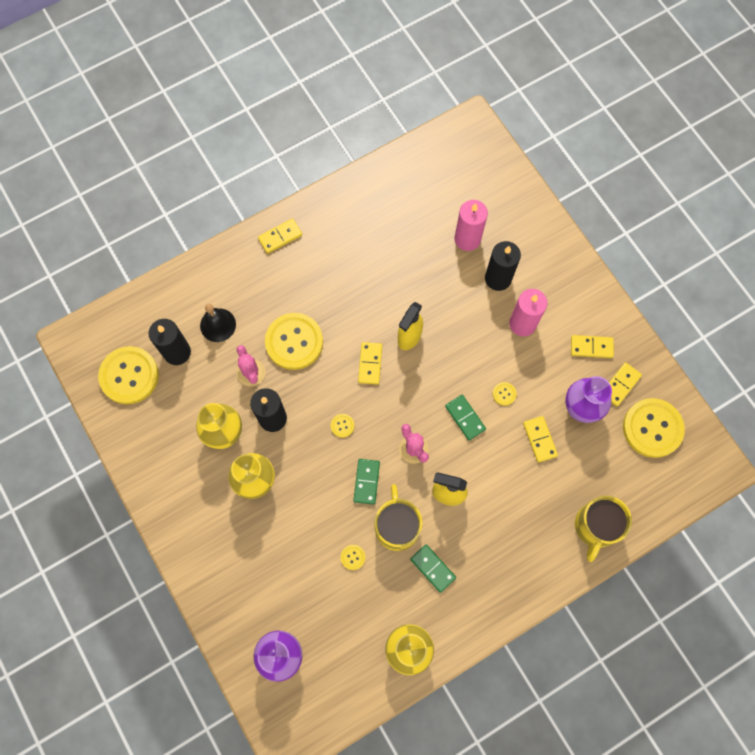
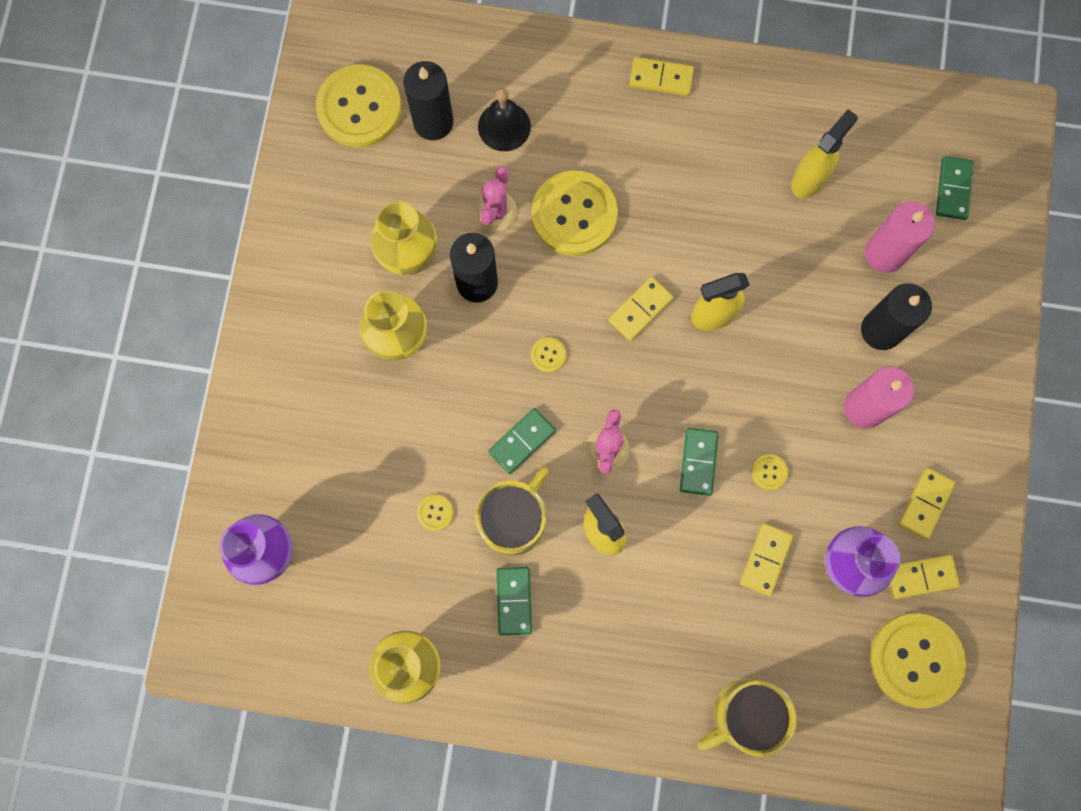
camera: 40 degrees right, 5 degrees up
(399, 230) = (809, 179): none -> yellow spray bottle
(473, 181) = (953, 189): none -> green domino
(591, 347) = (925, 503): yellow domino -> yellow domino turned 75 degrees clockwise

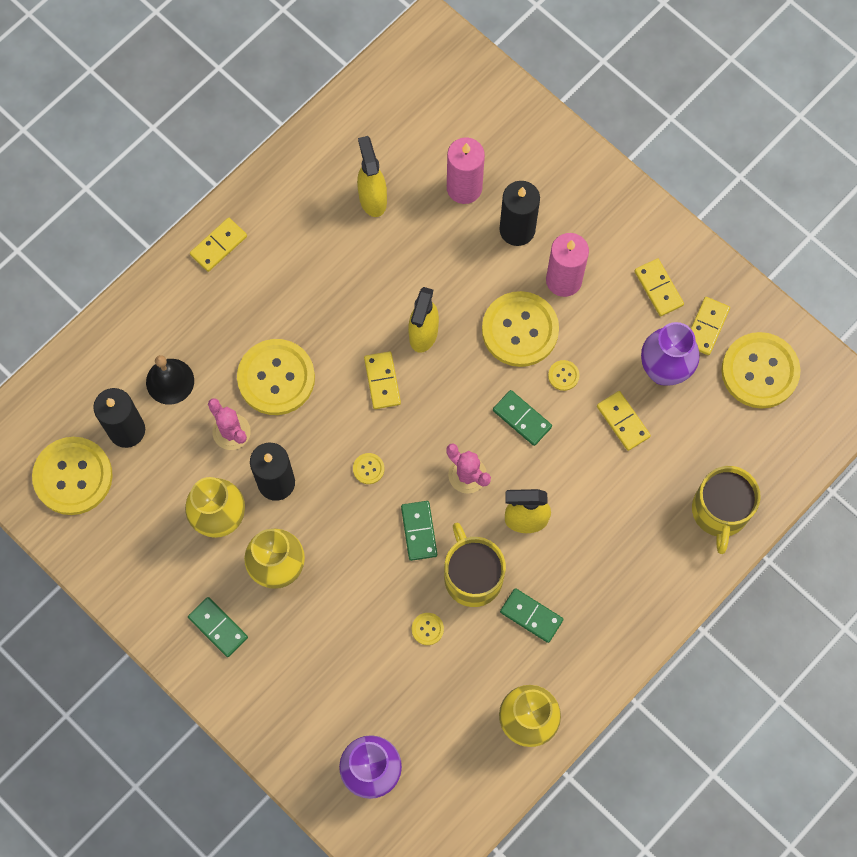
camera: 55 degrees left, 5 degrees down
(783, 401) = (520, 330): none -> yellow button
(953, 189) = (452, 110): green domino -> green domino (218, 627)

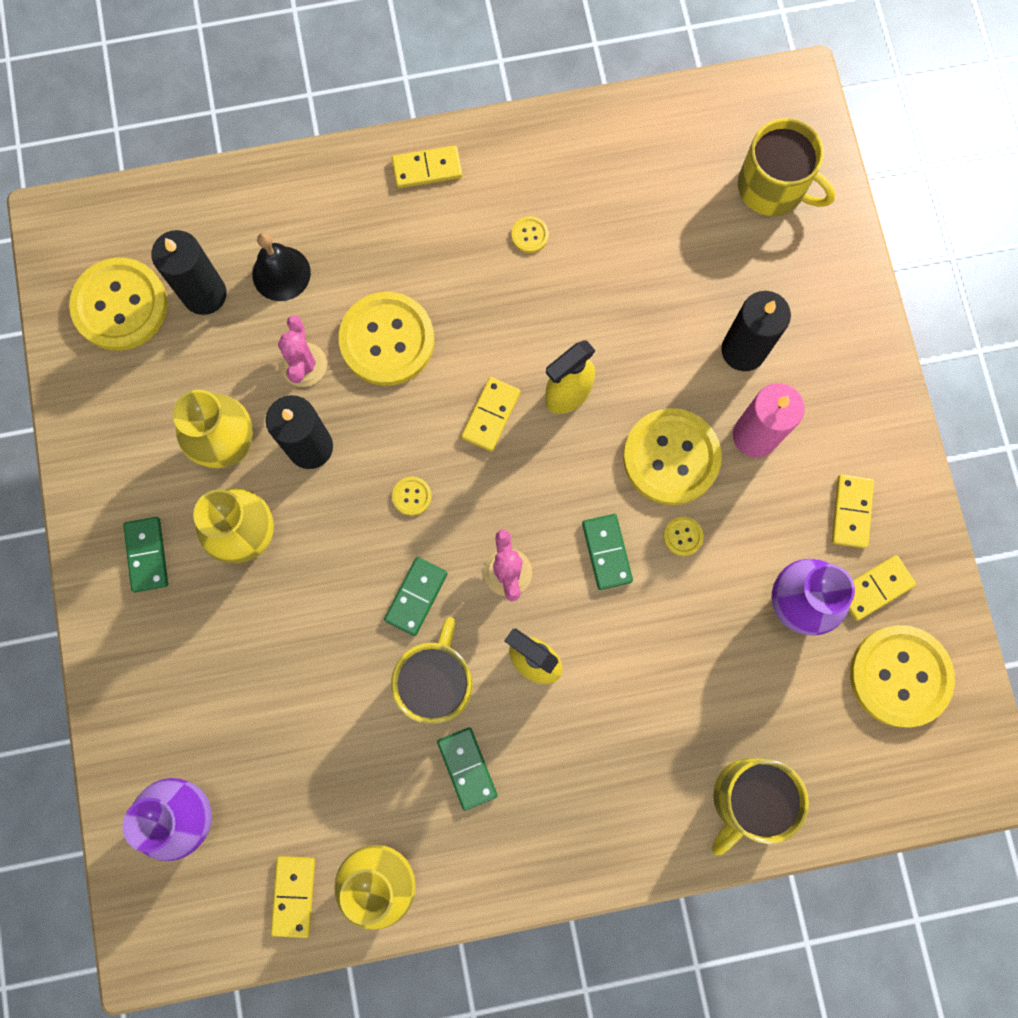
camera: 35 degrees right, 5 degrees up
(372, 199) = (616, 221): yellow spray bottle -> none
(427, 629) = (351, 705): yellow button -> yellow button (529, 235)
(460, 110) = (772, 187): none -> yellow mug
(464, 188) = (718, 271): pink candle -> none
(623, 421) = (712, 628): yellow domino -> yellow domino (294, 895)

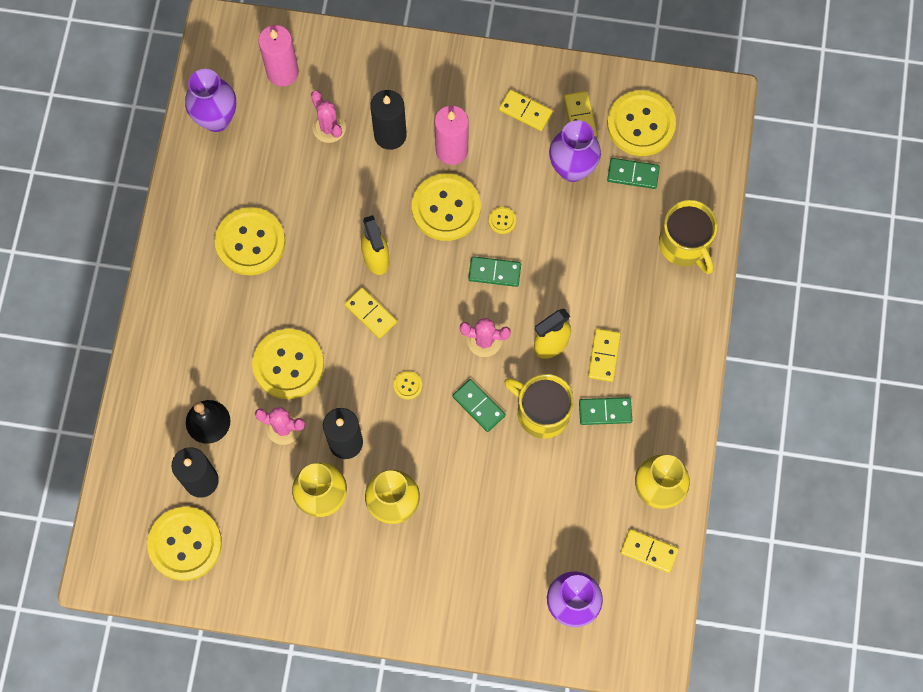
camera: 70 degrees left, 5 degrees down
(147, 555) = (380, 580): green domino -> green domino (633, 174)
(427, 169) = (170, 294): yellow domino -> yellow domino (604, 356)
(529, 235) = (250, 242): yellow button -> yellow button, size x2.49
(676, 134) = (216, 119): none -> purple vase
(721, 271) = (329, 127): none -> pink cactus
(772, 187) = (282, 72): yellow mug -> pink candle

